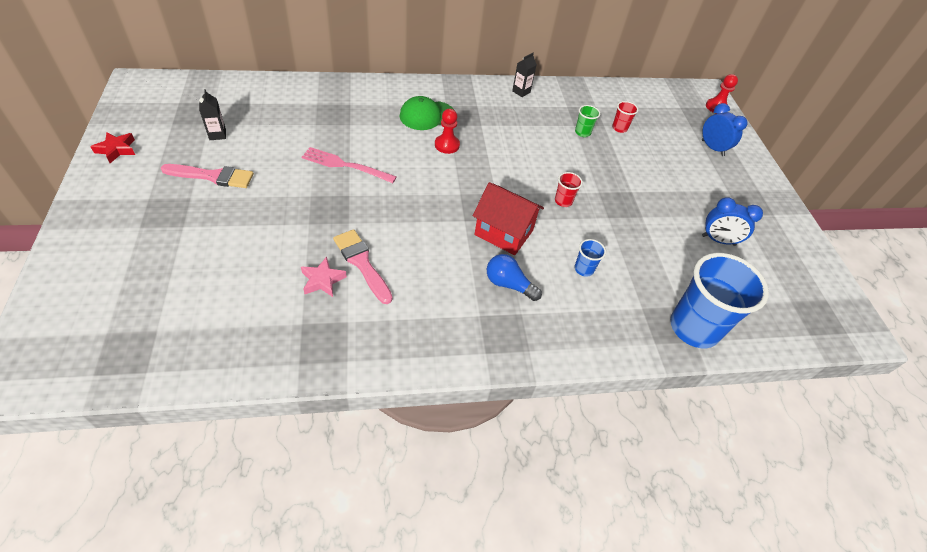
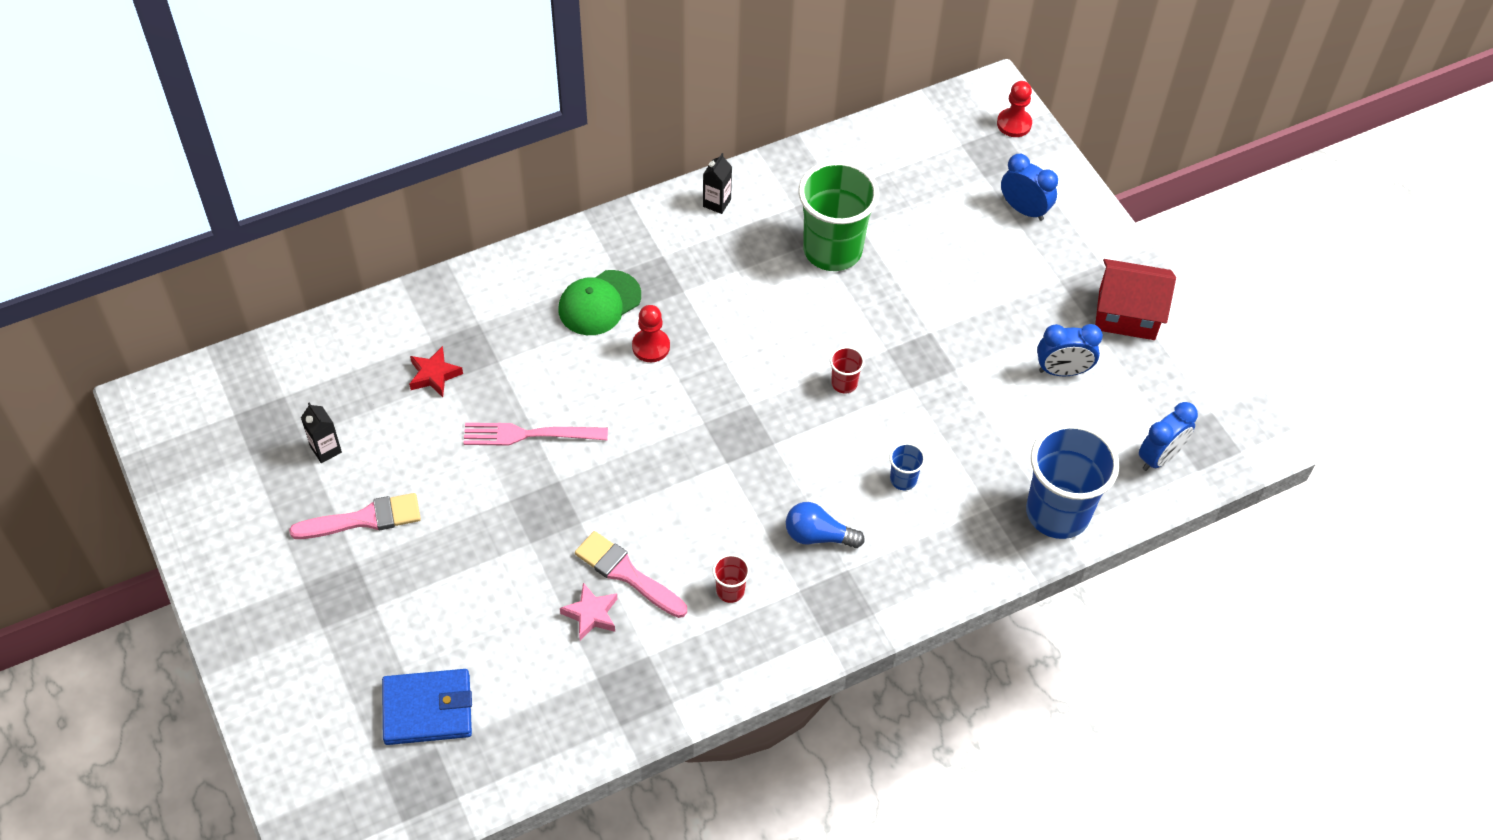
camera: 15 degrees left, 5 degrees up
(116, 149) = (207, 526): red star -> red star (434, 375)
(169, 302) = (427, 709): none -> blue wallet
(504, 232) = (784, 462): red house -> red house (1127, 314)
(582, 132) = (832, 250): green cup -> green cup, size x2.37
(619, 128) = (883, 221): red cup -> red cup (730, 591)
(781, 316) = (1159, 457): none -> blue clock

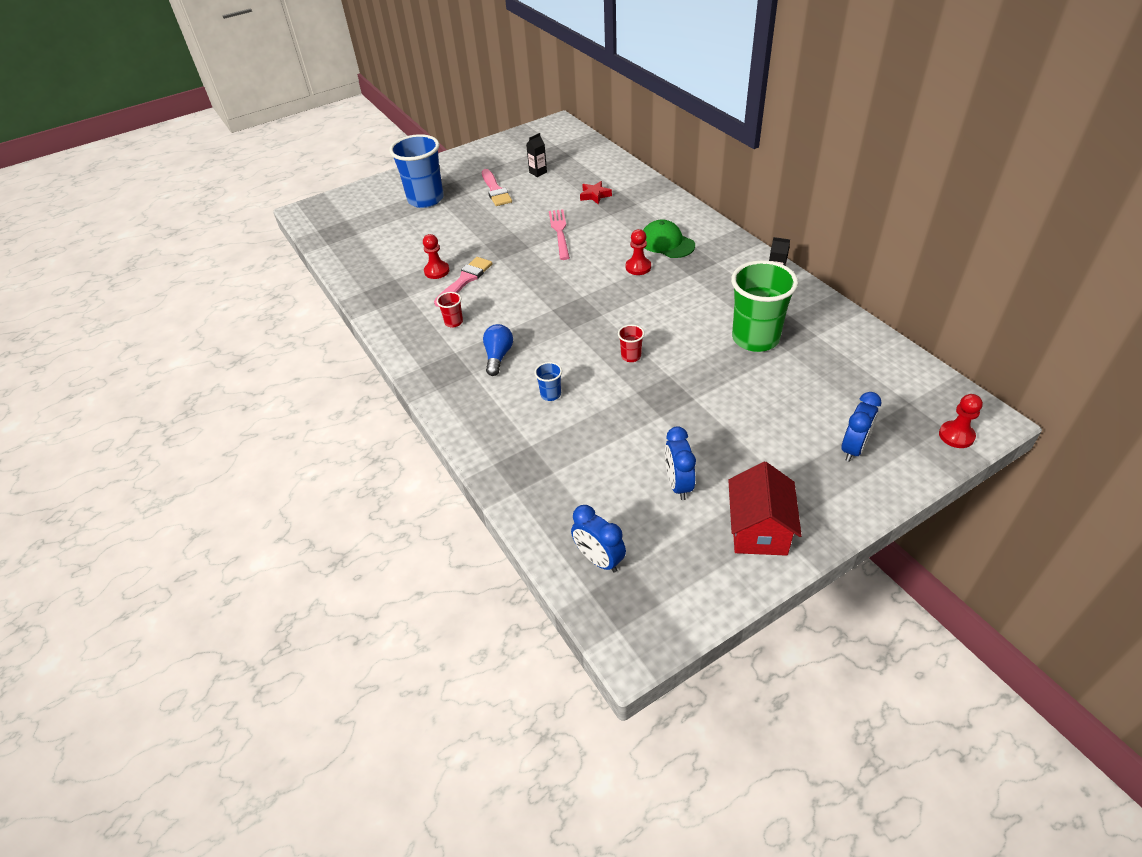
camera: 90 degrees right, 10 degrees down
(427, 709) = (380, 227): blue wallet -> none
(591, 614) = (437, 271): pink star -> red pawn
(1057, 512) = (531, 488): blue cup -> blue cup (425, 199)

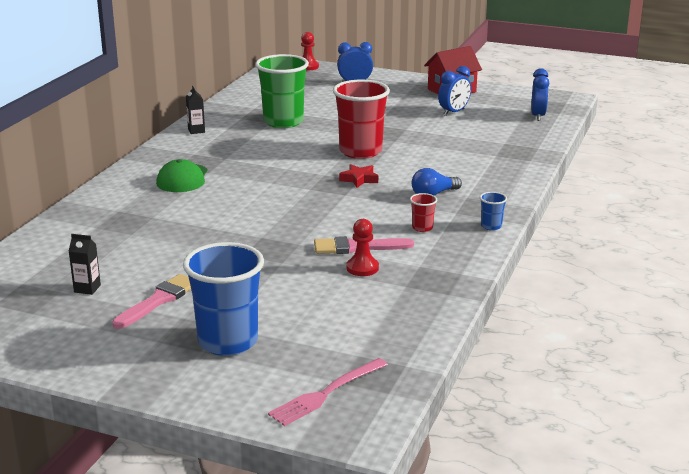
camera: 130 degrees left, 20 degrees down
(550, 394) = (441, 164): blue cup -> blue cup (491, 226)
(559, 232) = (215, 231): pink fork -> pink fork (325, 394)
(595, 195) = (118, 236): red star -> red star (359, 179)
(631, 356) = (360, 151): red cup -> red cup, size x2.37
(638, 267) = (237, 179): red pawn -> none

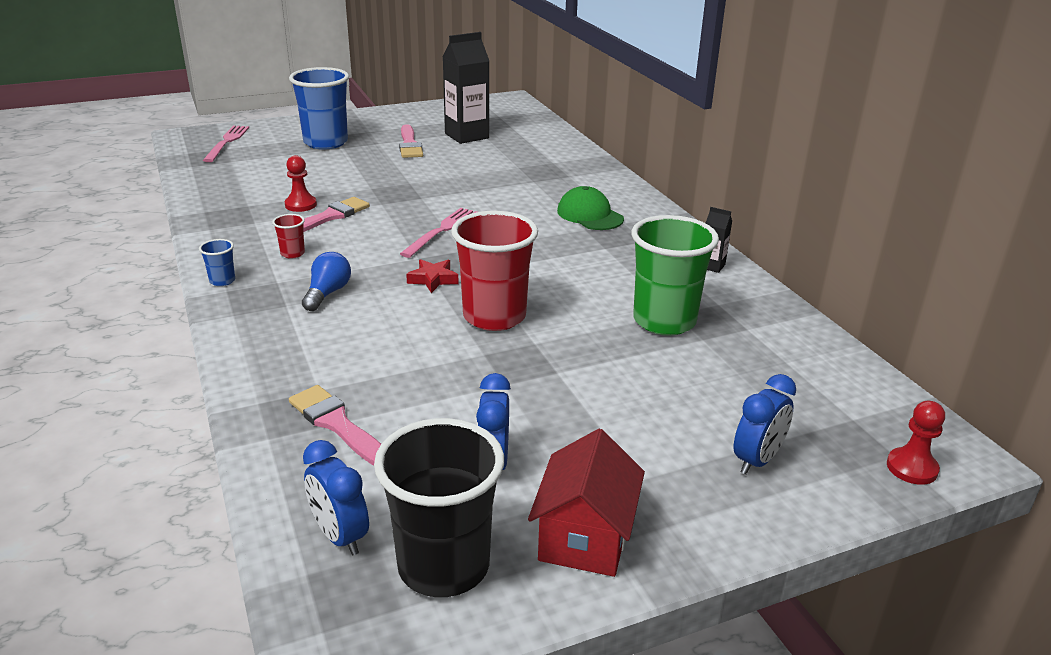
camera: 135 degrees right, 5 degrees up
(87, 288) = (466, 136): black carton -> black carton, size x2.15
(297, 205) = (442, 230): none -> pink fork
(502, 142) = (337, 424): none -> pink brush
(509, 100) = (443, 566): none -> black cup

